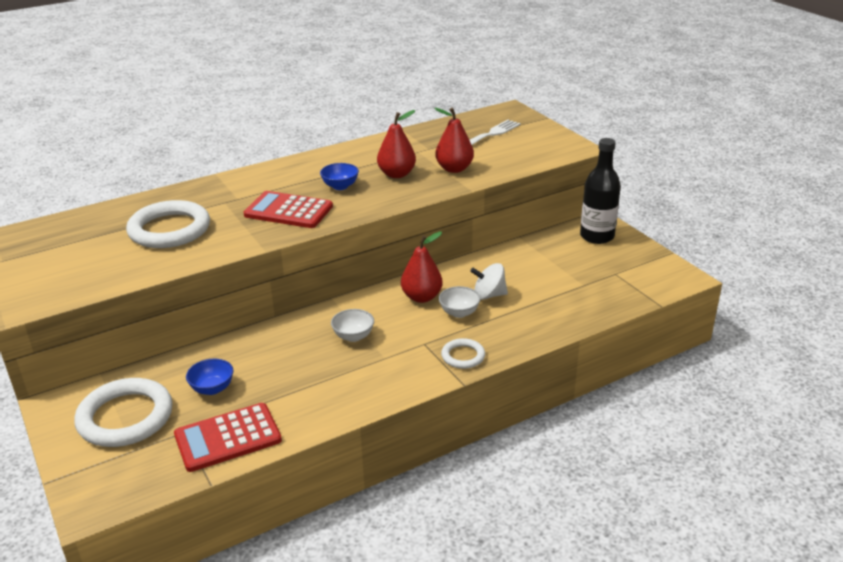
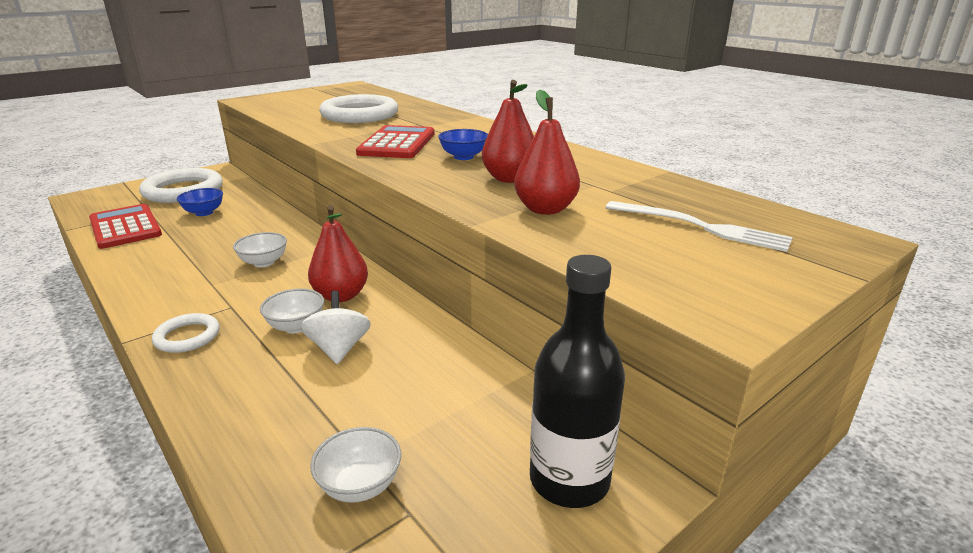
camera: 80 degrees right, 5 degrees down
(600, 285) = (360, 485): none -> white bowl

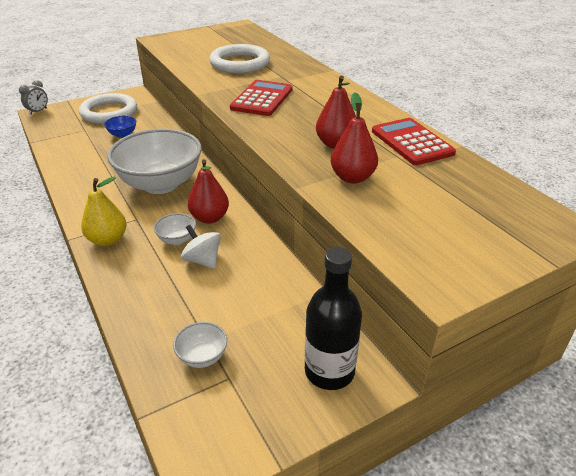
camera: 10 degrees right, 10 degrees up
(79, 196) = (38, 111): none -> grey clock
(125, 227) = (69, 143): red calculator -> red calculator (411, 142)
(187, 337) = (108, 240): white ring -> yellow pear
(264, 262) = (160, 184): white bowl -> white bowl, size x2.48
(339, 349) = (203, 260): white spinning top -> white spinning top turned 45 degrees counterclockwise
(463, 157) = (308, 117): blue bowl -> none
(700, 227) = (459, 206): white fork -> none

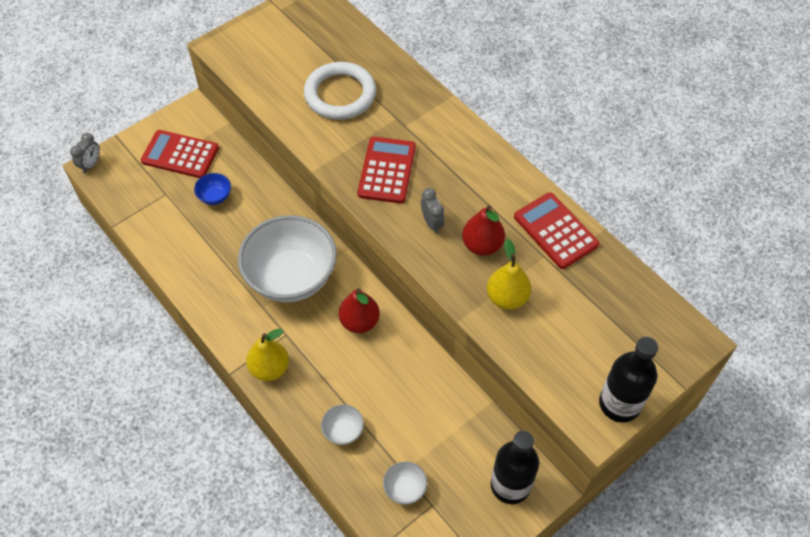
camera: 10 degrees left, 20 degrees up
(109, 112) = (180, 155): white ring -> red calculator
(177, 239) = (337, 357): white bowl -> white bowl (343, 431)
(203, 260) = (371, 380): white spinning top -> none
(291, 128) = (432, 223): none -> grey clock
(352, 178) = (507, 298): red pear -> yellow pear
(472, 270) = (619, 404): none -> black bottle

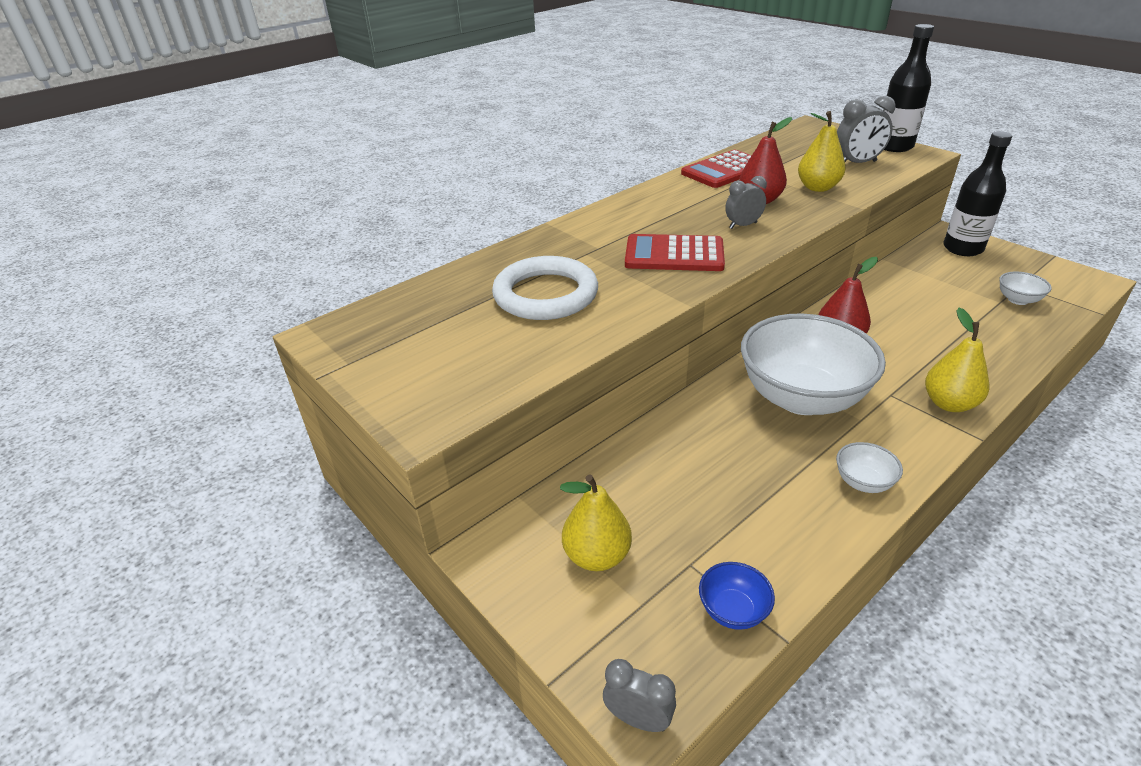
camera: 90 degrees left, 20 degrees down
(180, 155) = (597, 556): red calculator -> yellow pear
(215, 197) = (682, 494): blue bowl -> blue bowl (733, 611)
(343, 431) = (987, 341): white bowl -> white bowl (863, 482)
(569, 350) = (857, 163): none -> grey clock

